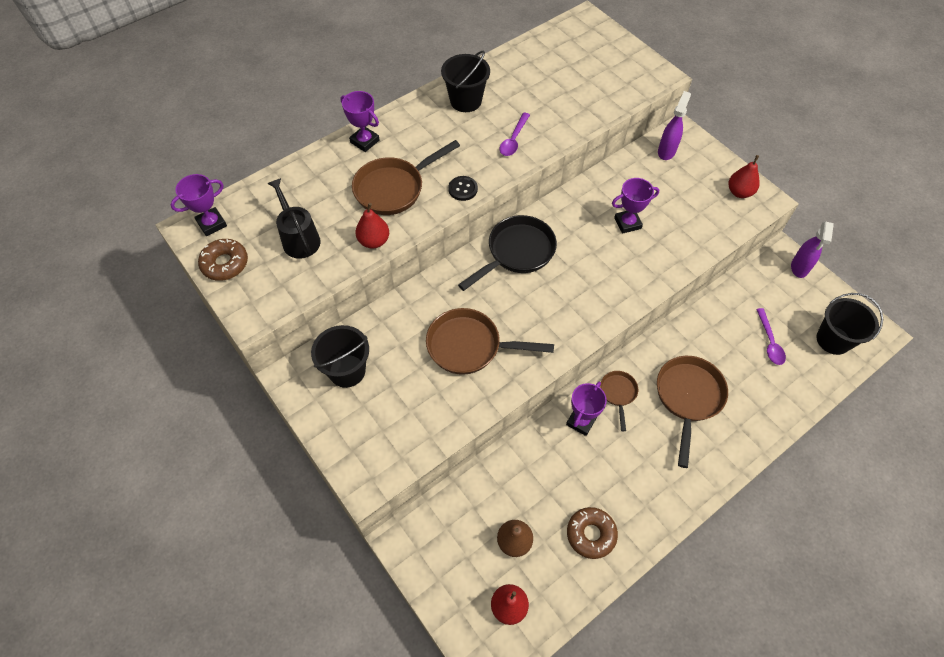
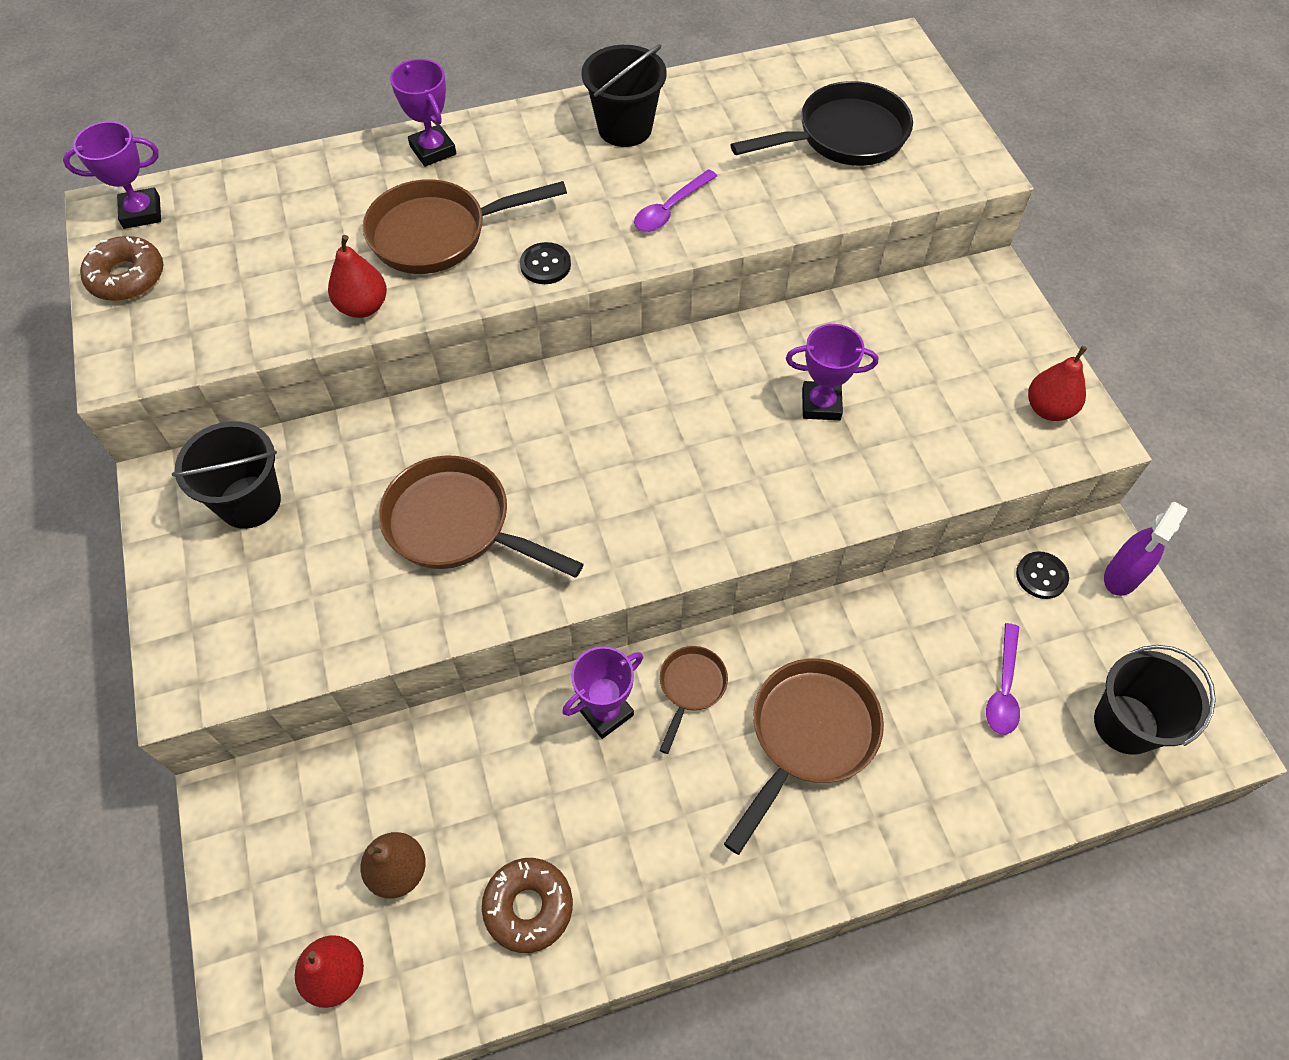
camera: 20 degrees right, 0 degrees up
(299, 238) = (254, 271): black watering can -> none
(517, 252) = (610, 398): black pan -> black pan (843, 136)
(666, 151) = (950, 304): purple spray bottle -> none
(762, 279) = (1041, 576): none -> black button

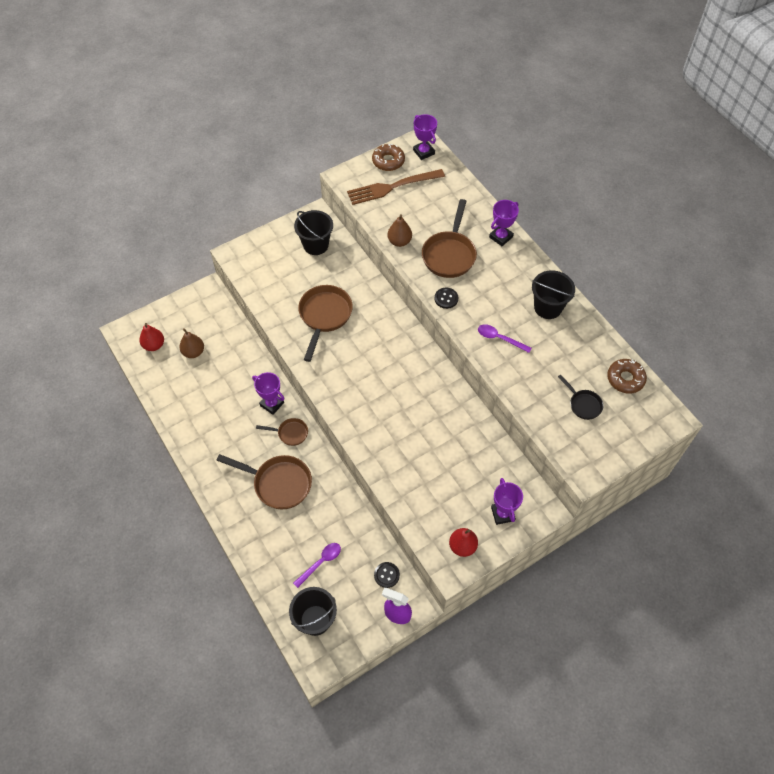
camera: 75 degrees right, 0 degrees up
(206, 286) = (392, 187): none -> brown fork
(363, 307) = (399, 241): red pear -> brown pear
(438, 234) = (449, 254): brown pan -> brown pan turned 135 degrees counterclockwise
(528, 907) = (188, 398): brown donut -> brown donut (625, 379)
(821, 404) = (431, 441): purple trophy -> purple trophy (502, 514)
(843, 136) = (583, 404): black pan -> black pan, size x0.54
(1003, 688) = (320, 562): purple spoon -> purple spoon turned 135 degrees clockwise

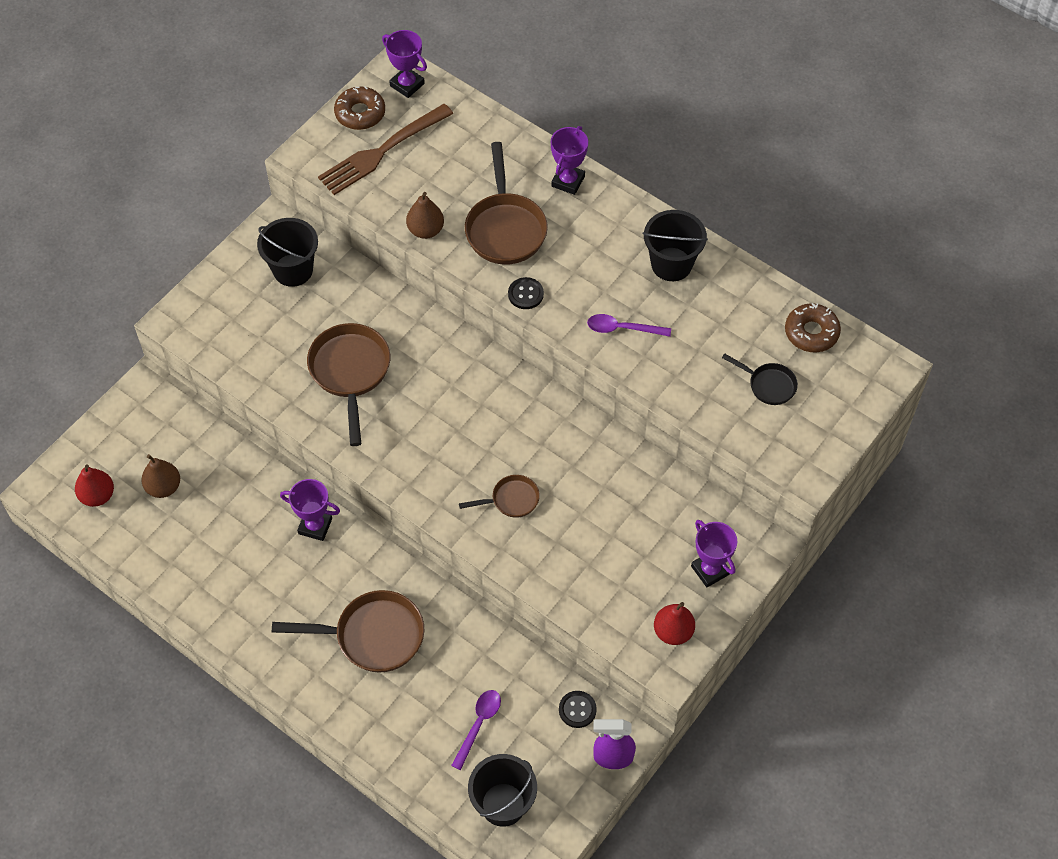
camera: 20 degrees left, 0 degrees up
(290, 433) = (360, 559): brown pan -> brown pan (511, 500)

